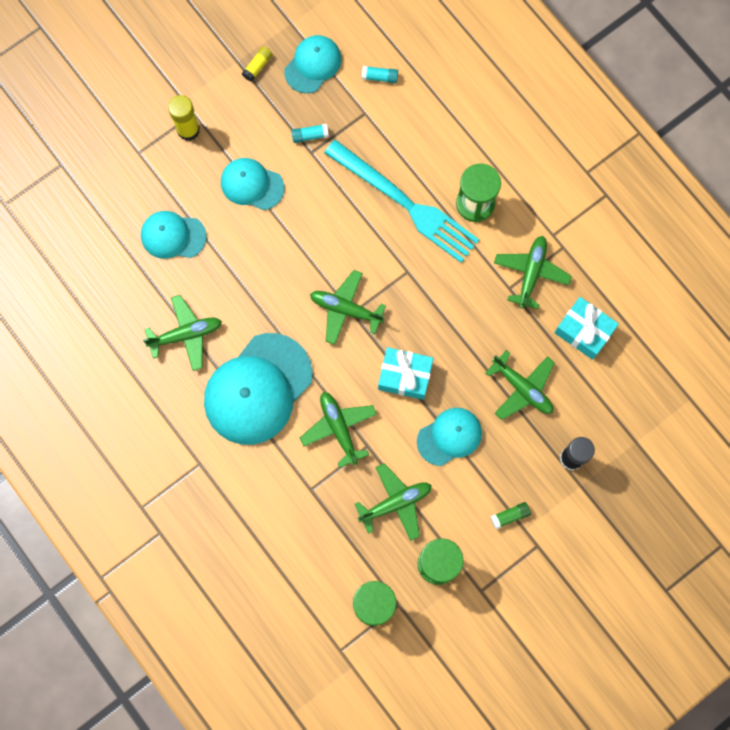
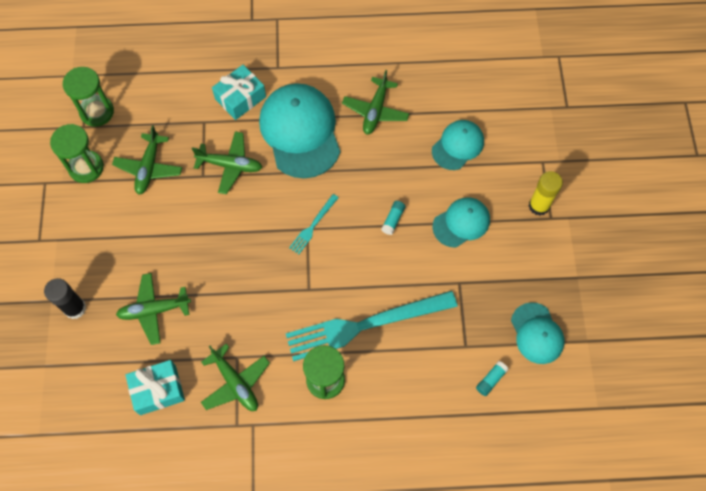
camera: 125 degrees right, 10 degrees down
(257, 66) = (563, 289): yellow glue stick -> none
(310, 135) = (474, 291): turquoise glue stick -> turquoise glue stick (393, 220)
(346, 309) = (313, 226): green plane -> turquoise fork
(405, 376) = (231, 233): turquoise gift -> turquoise gift (240, 98)
(449, 436) = (163, 234): turquoise cap -> none
(510, 516) = (74, 236): green glue stick -> none

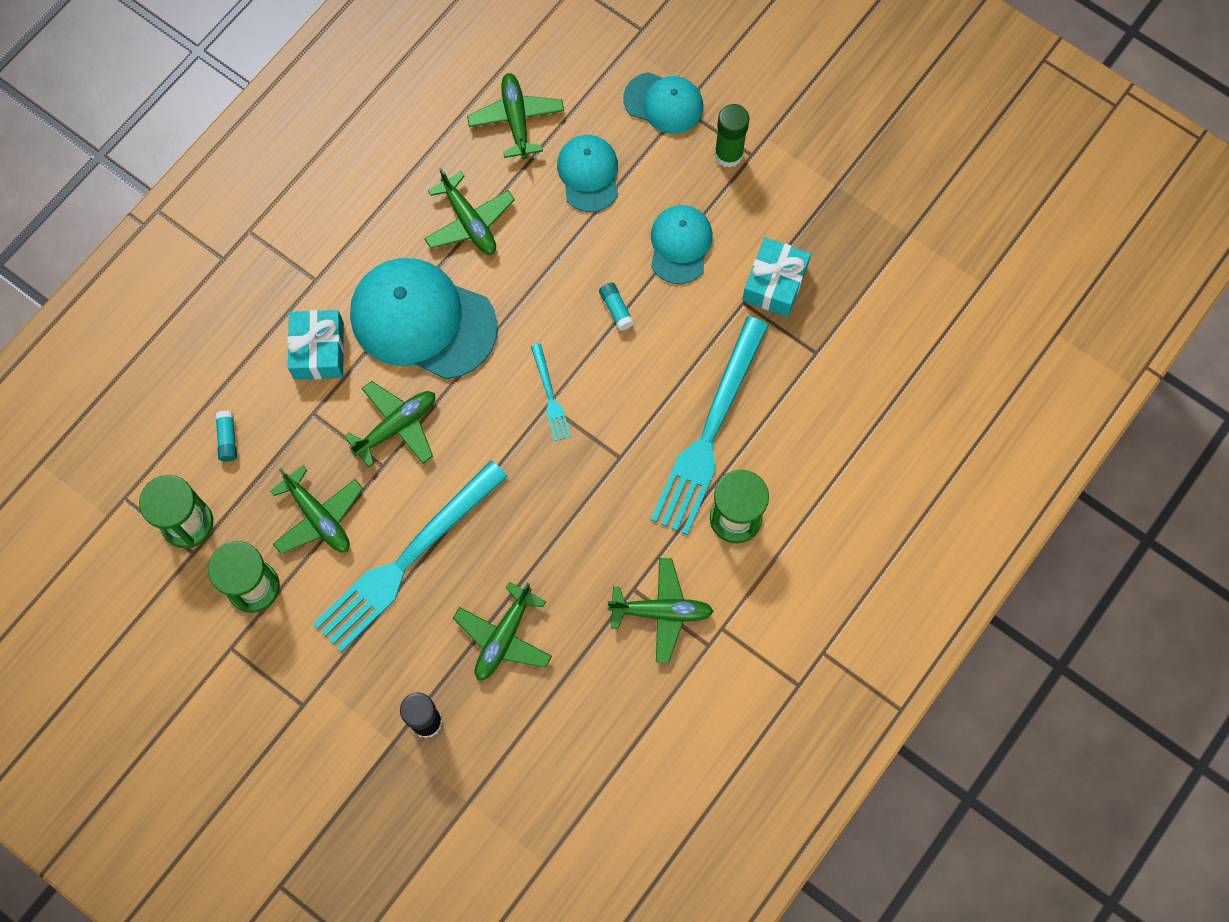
camera: 50 degrees left, 5 degrees up
(158, 390) = (601, 699): turquoise gift -> turquoise gift (775, 283)
(159, 228) = (407, 560): none -> turquoise fork
(454, 88) = (516, 120): none -> green plane
(491, 380) = (871, 358): turquoise glue stick -> turquoise glue stick (228, 439)
(537, 333) = (861, 274): turquoise cap -> turquoise cap (663, 103)
(539, 206) = (728, 154): yellow glue stick -> green glue stick

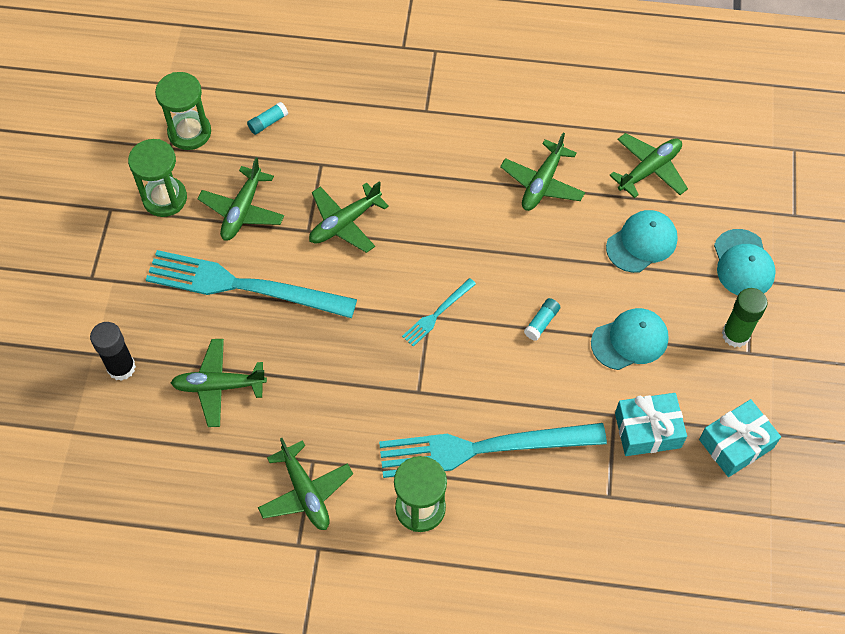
camera: 60 degrees right, 10 degrees down
(319, 350) = (372, 142): turquoise gift -> turquoise gift (736, 444)
(396, 426) = (345, 223): green plane -> green plane turned 120 degrees clockwise
(423, 320) = (441, 195): turquoise cap -> none

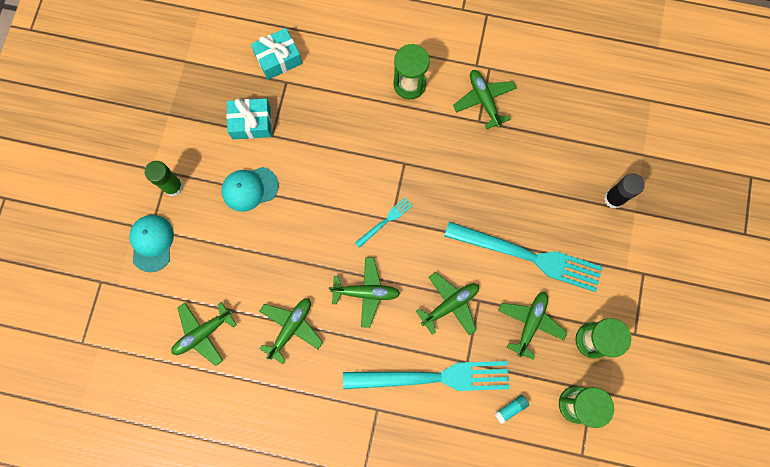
camera: 175 degrees left, 15 degrees up
(219, 386) = (543, 179): green plane -> green plane (366, 292)
(483, 448) = (364, 120): turquoise fork -> turquoise fork (433, 377)
(541, 322) = (310, 208): turquoise glue stick -> none
(641, 243) = (224, 267): turquoise cap -> none
(736, 444) = (194, 109): turquoise gift -> turquoise gift (278, 59)

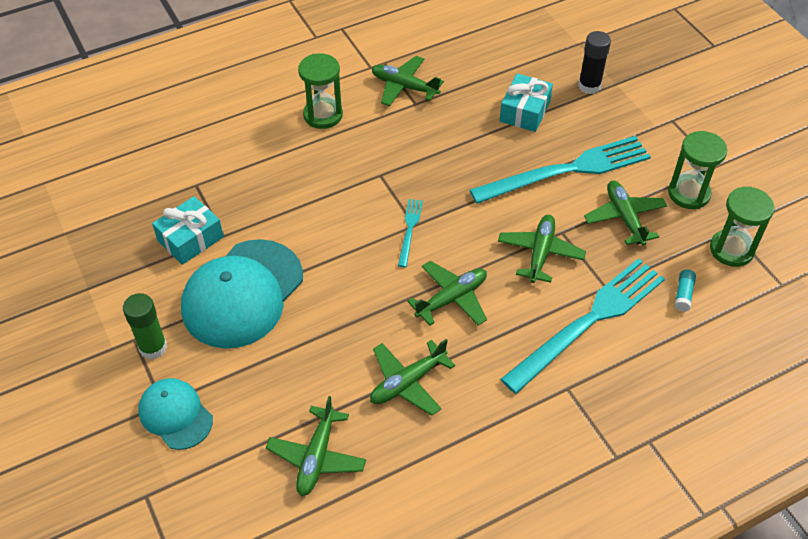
camera: 40 degrees left, 25 degrees down
(249, 189) = (242, 293): turquoise cap -> turquoise cap, size x1.78
(278, 59) = (169, 172): turquoise gift -> turquoise gift (524, 111)
(291, 328) = (408, 382): green plane -> green plane turned 120 degrees counterclockwise

